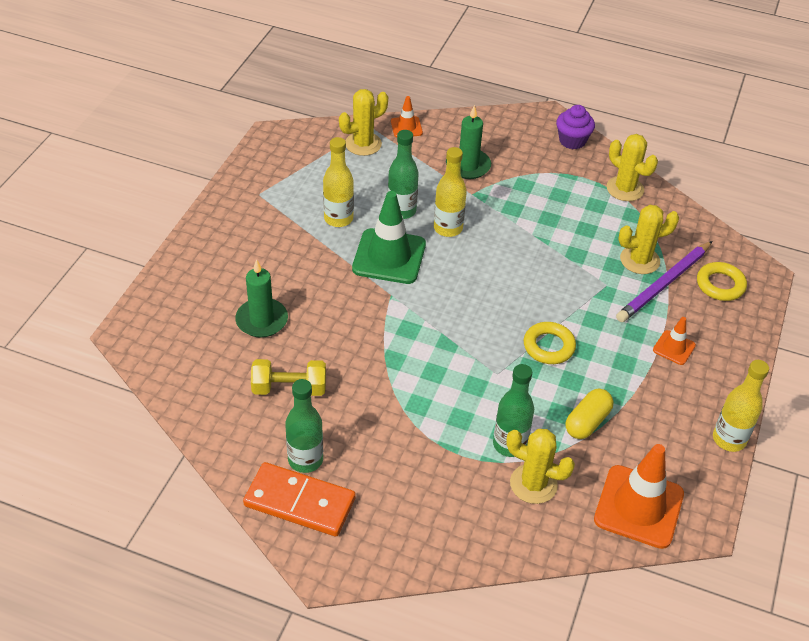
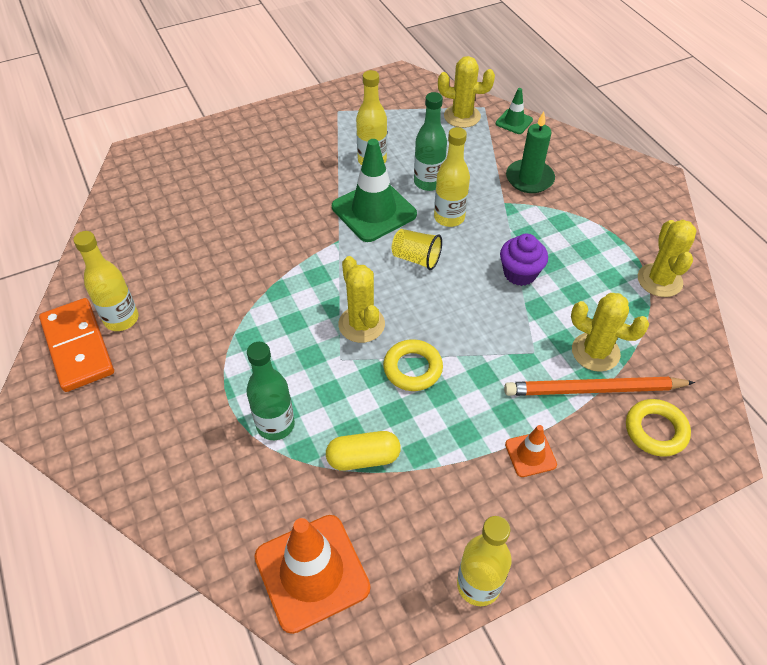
camera: 45 degrees right, 5 degrees up
(262, 320) = (224, 199): green candle -> none
(289, 388) = (179, 260): yellow dumbbell -> none
(305, 460) = (121, 319): green bottle -> yellow bottle
(406, 127) = (514, 122): orange traffic cone -> green traffic cone
(461, 272) = (416, 258): none -> yellow cup
(533, 484) = (251, 474): yellow cactus -> yellow cactus (361, 324)
(572, 141) = (656, 210): purple cupcake -> purple cupcake (520, 273)
(664, 284) = (594, 390): purple pencil -> orange pencil

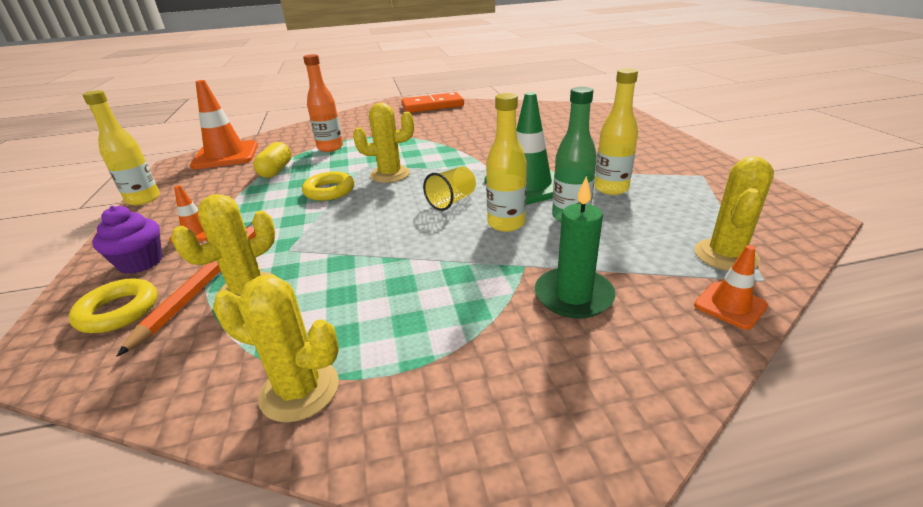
camera: 105 degrees right, 20 degrees down
(121, 319) = (447, 113): yellow bottle -> none
(275, 425) = (330, 148): green bottle -> orange bottle
(514, 122) = (730, 305): green traffic cone -> orange traffic cone
(520, 273) = (396, 258): purple cupcake -> purple cupcake (141, 262)

